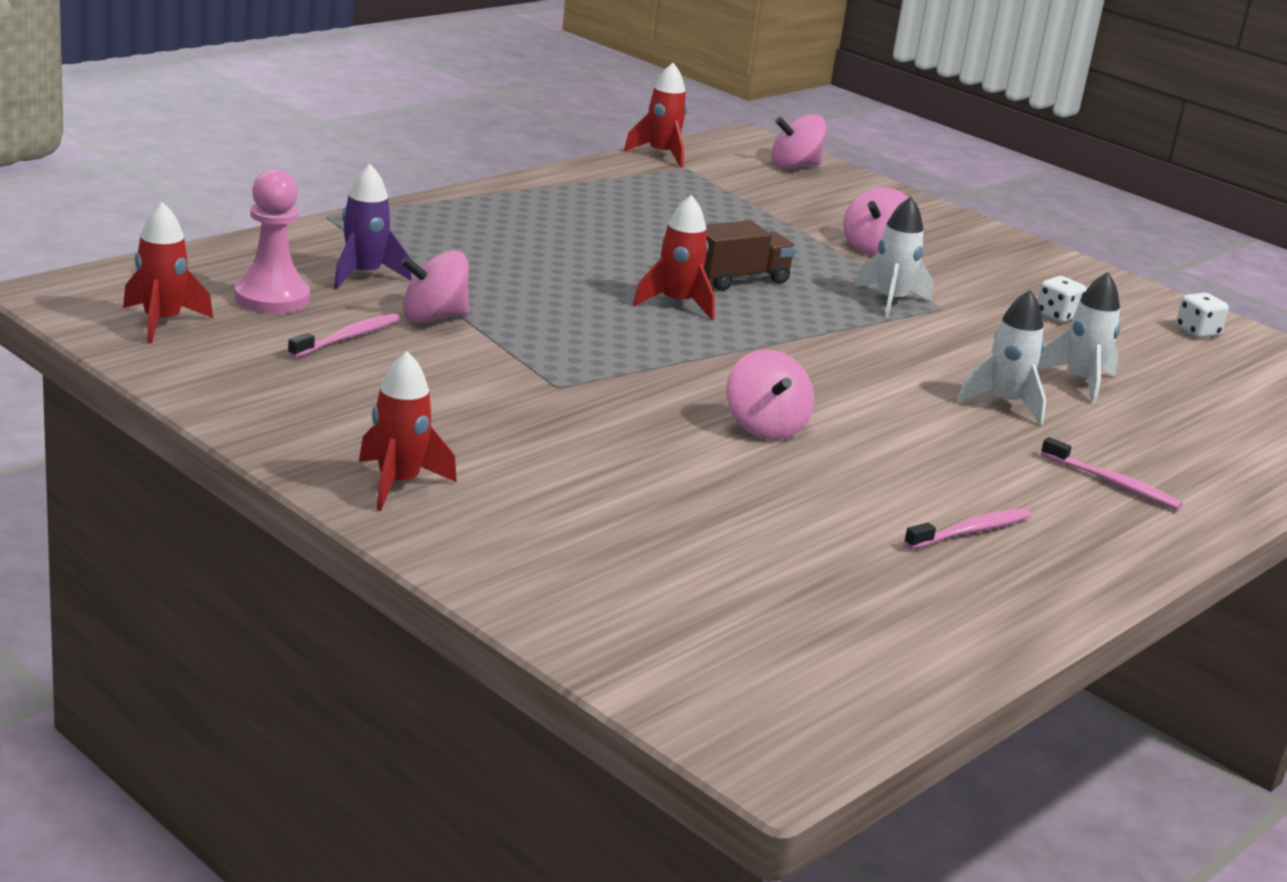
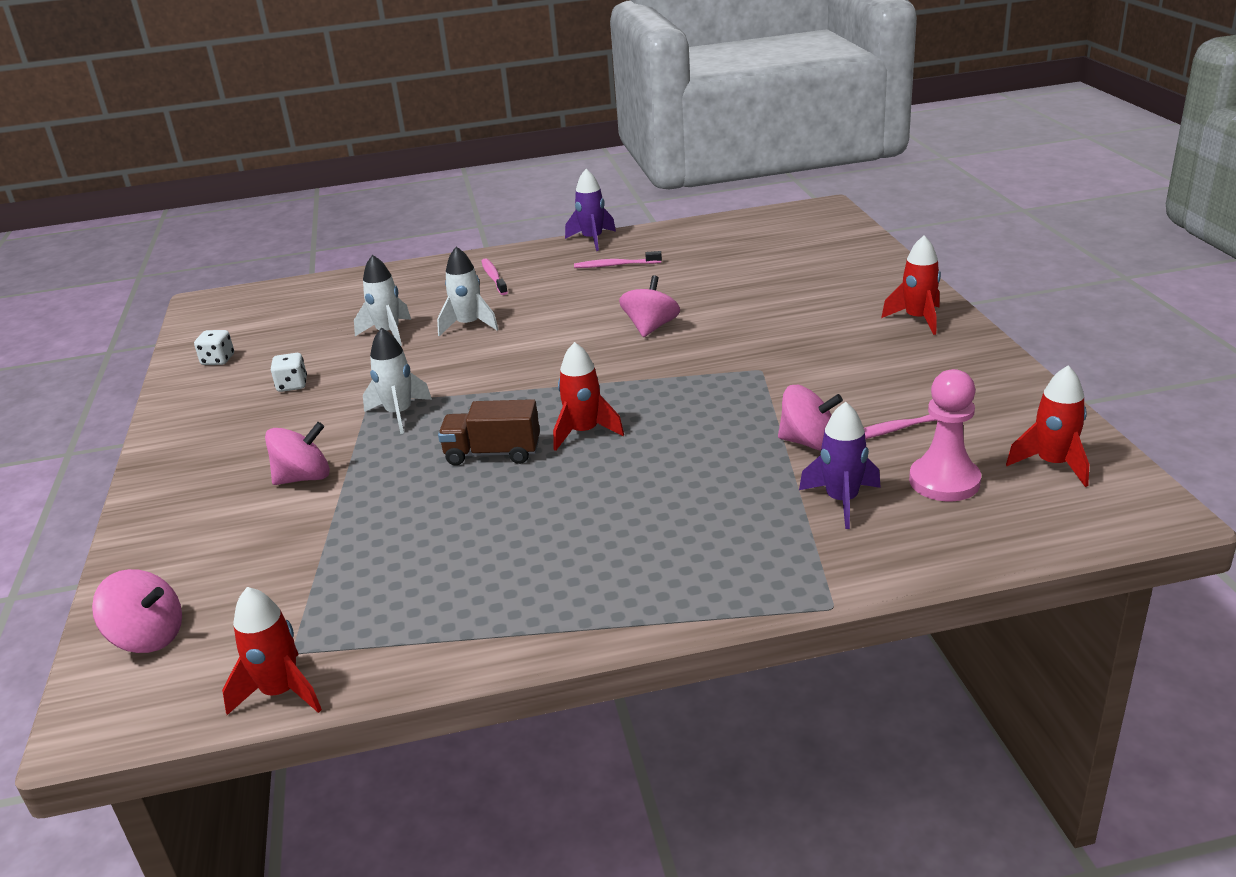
camera: 140 degrees left, 5 degrees up
(1098, 587) = (592, 240): none -> purple rocket

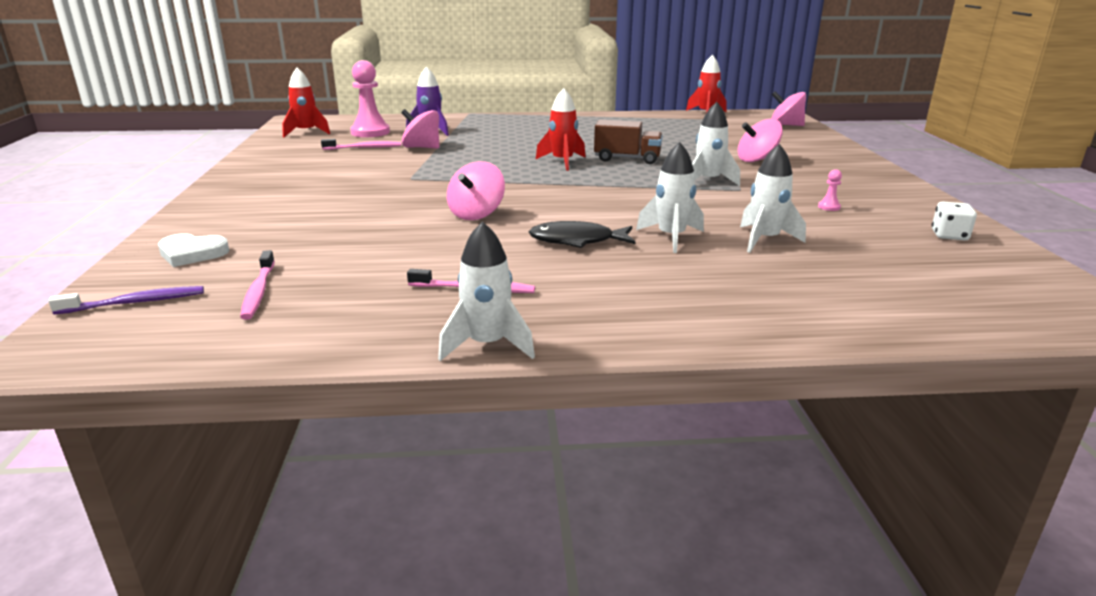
camera: 175 degrees left, 5 degrees down
(292, 385) = (829, 207): white dice -> pink pawn
(494, 277) = (654, 294): pink toothbrush -> pink toothbrush (258, 291)
(550, 311) = (577, 241): none -> black fish
(592, 240) = (487, 345): purple rocket -> white rocket
(824, 231) = (135, 302): none -> purple toothbrush
(847, 261) = (192, 253): none -> white heart
(918, 319) = (238, 194): red rocket -> none

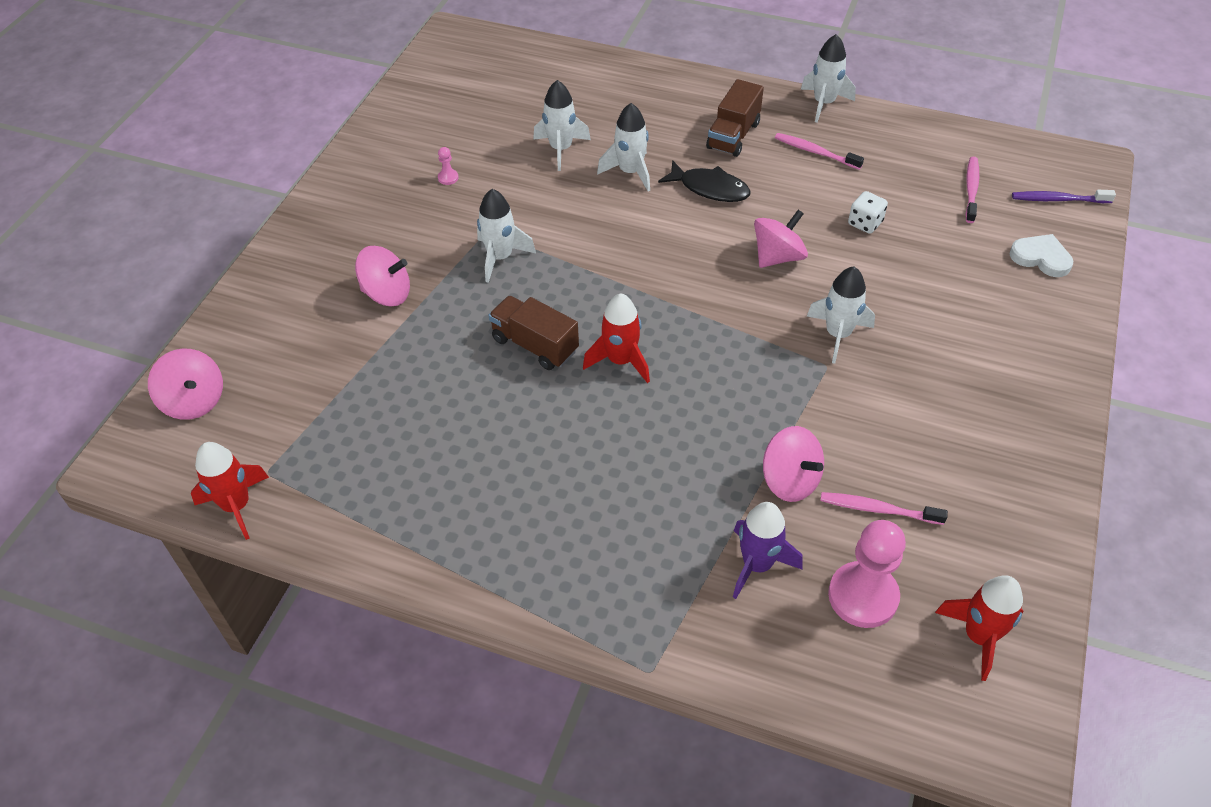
camera: 155 degrees left, 25 degrees up
(405, 190) = (838, 334): none -> white rocket
(590, 285) = (733, 136): none -> brown truck
(949, 235) = (416, 116): white dice -> white dice (865, 223)

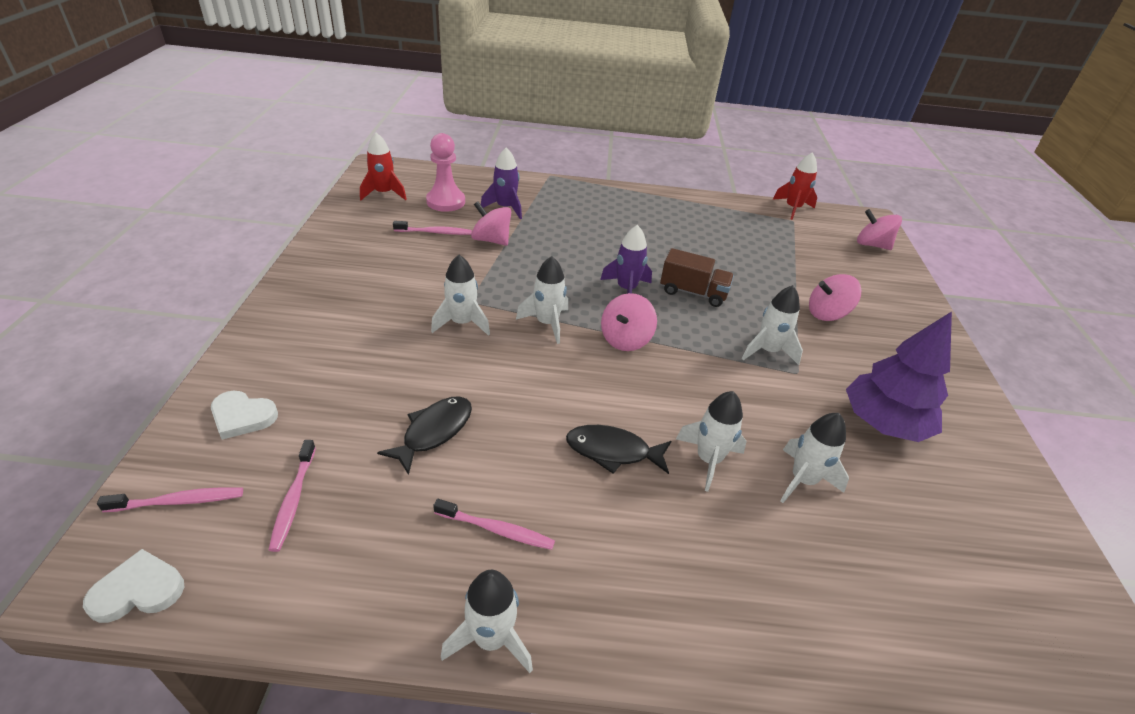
camera: 160 degrees right, 10 degrees down
(448, 178) = (883, 423): pink pawn -> purple tree
(621, 361) = (626, 289): red rocket -> purple rocket
(733, 136) = (610, 540): brown truck -> none
(737, 322) = (547, 323): none -> white rocket
(777, 257) = (523, 382): pink spinning top -> pink spinning top (625, 339)
(865, 223) = (434, 432): white dice -> black fish
(1054, 153) = (138, 590): none -> white heart
(1058, 199) = (179, 501): purple toothbrush -> pink toothbrush

